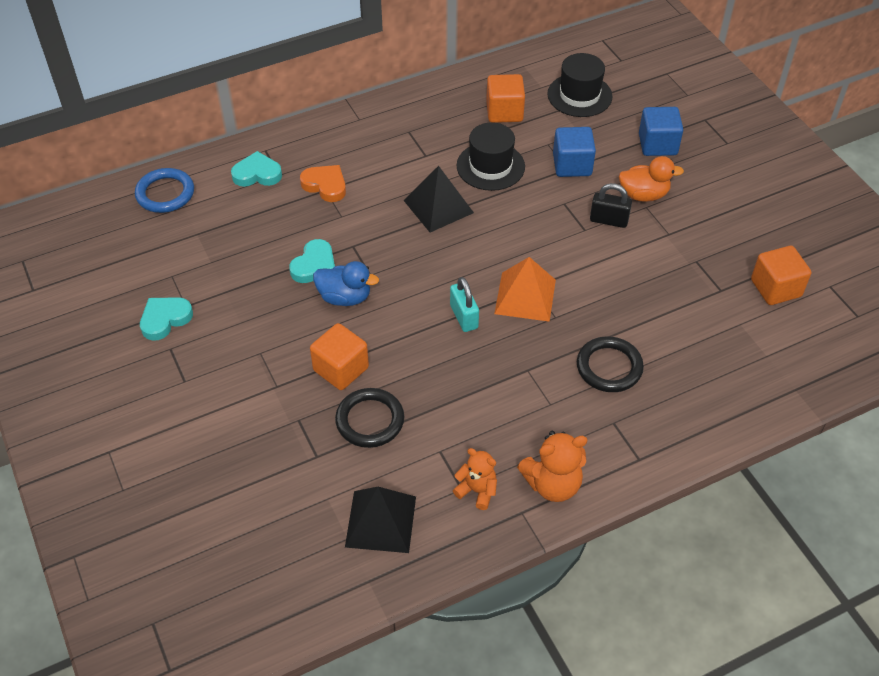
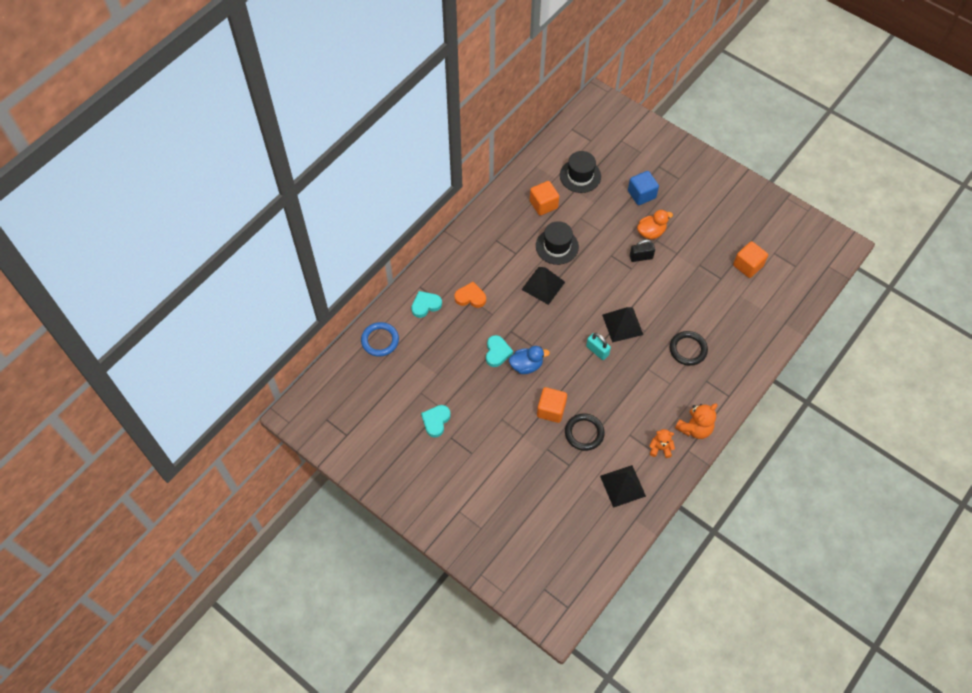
camera: 25 degrees left, 10 degrees up
(525, 296) = (622, 324): orange pyramid -> black pyramid
(572, 165) = (602, 227): blue cube -> none

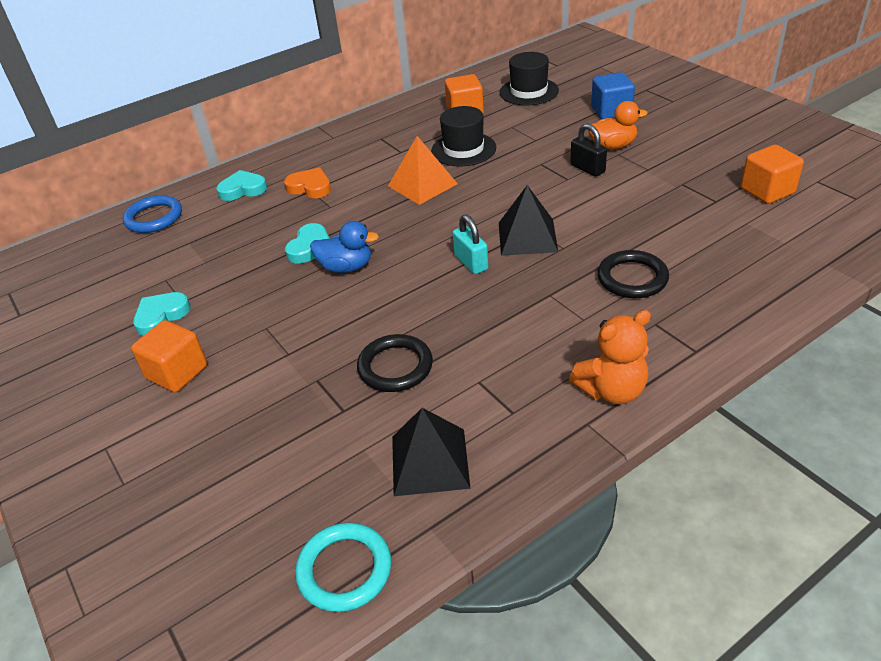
camera: 20 degrees right, 20 degrees down
(543, 285) = (422, 185): black pyramid -> orange pyramid
(551, 410) = (354, 327): orange cube -> orange cube (177, 372)
(606, 547) = (344, 570): none -> turquoise ring
(641, 257) = (587, 168): black padlock -> black padlock turned 45 degrees clockwise
(660, 448) = (530, 411): orange teddy bear -> none

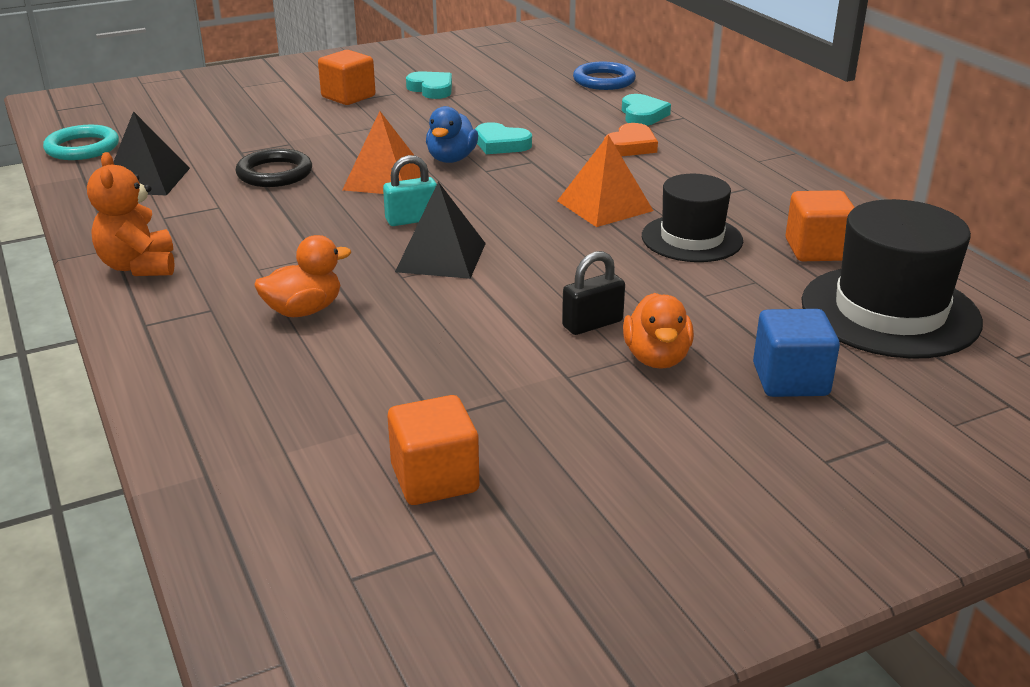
camera: 95 degrees right, 10 degrees down
(396, 295) = (384, 179): none -> orange pyramid
(529, 91) = (890, 311): black hat -> black hat, size x1.54
(632, 278) = (304, 310): black ring -> orange duck

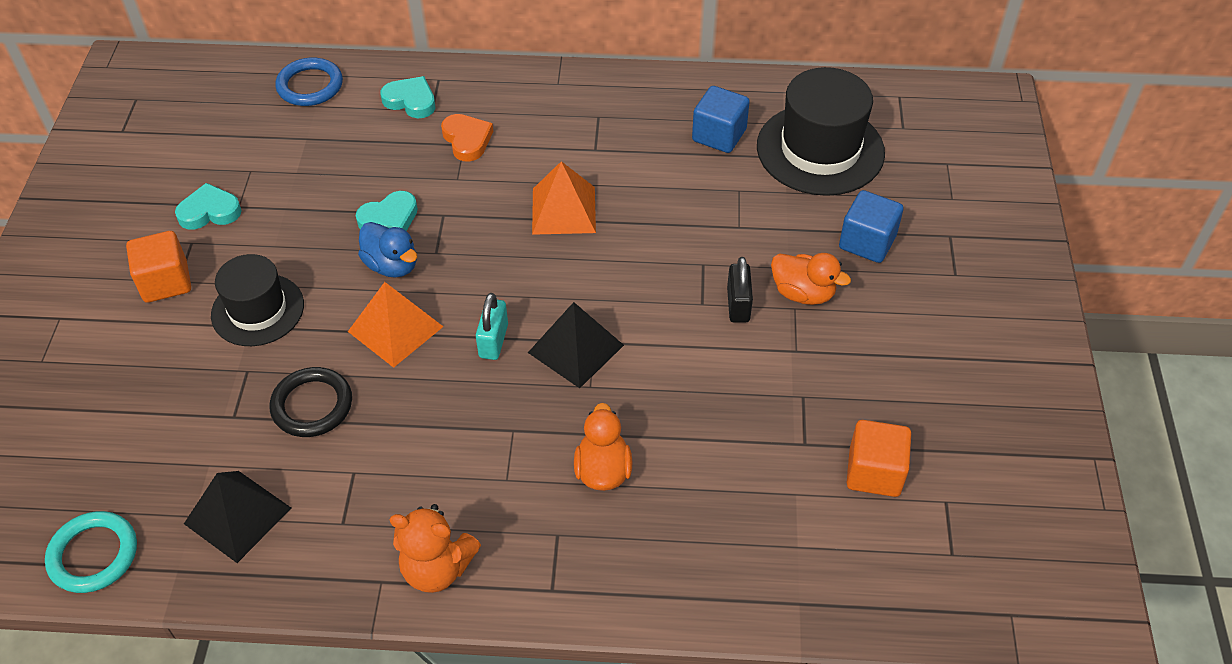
camera: 60 degrees left, 20 degrees up
(692, 238) = (655, 189): black hat -> black hat (257, 310)
(816, 250) = (719, 135): orange cube -> blue cube

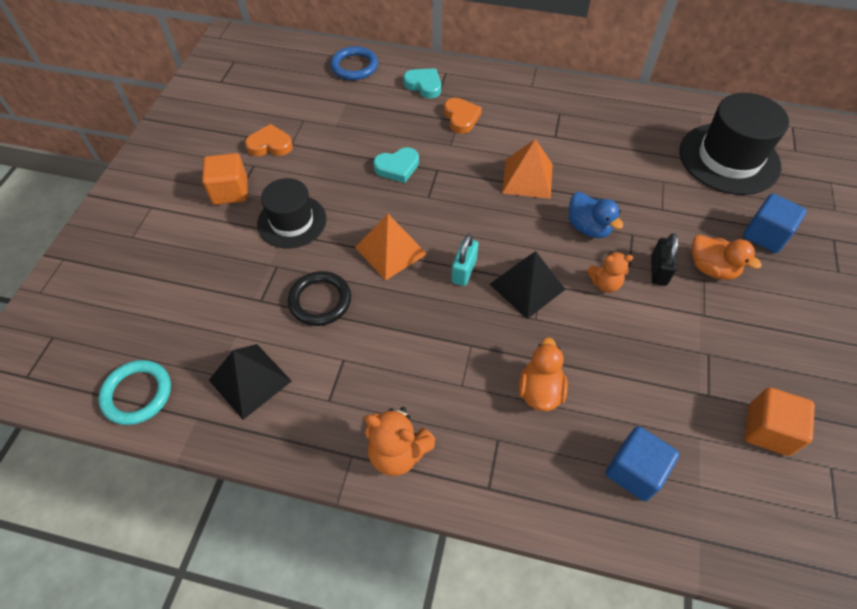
camera: 10 degrees right, 5 degrees up
(209, 211) = (270, 145): turquoise heart -> orange heart
(392, 265) = (394, 202): blue duck -> blue duck (588, 227)
(672, 330) = (605, 283): none -> orange teddy bear
(719, 135) = (650, 138): blue cube -> blue cube (634, 471)

